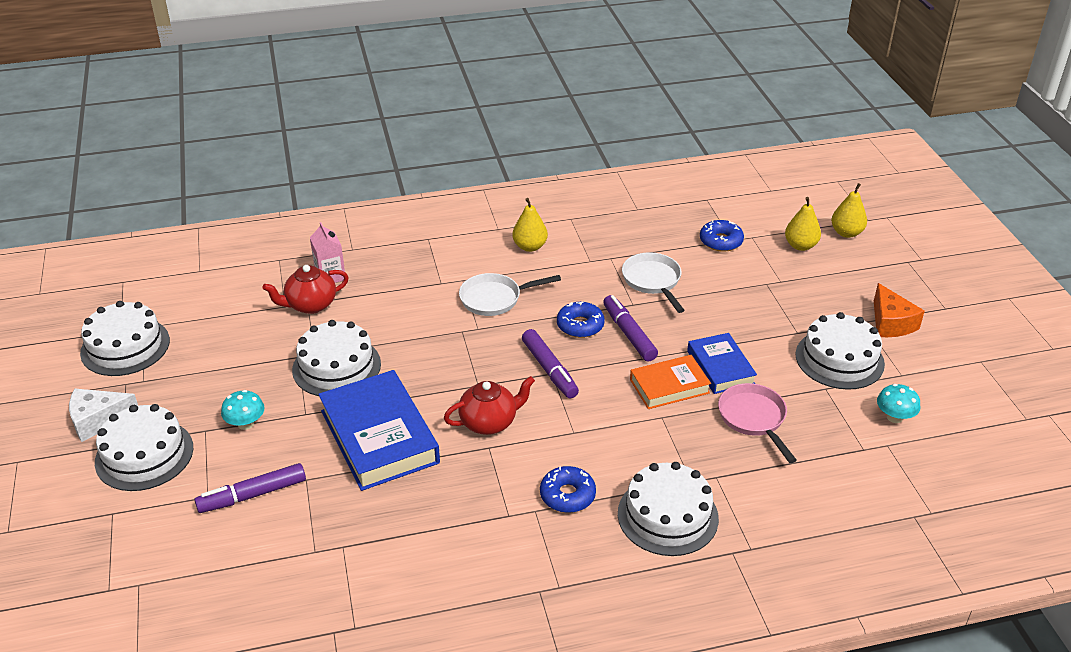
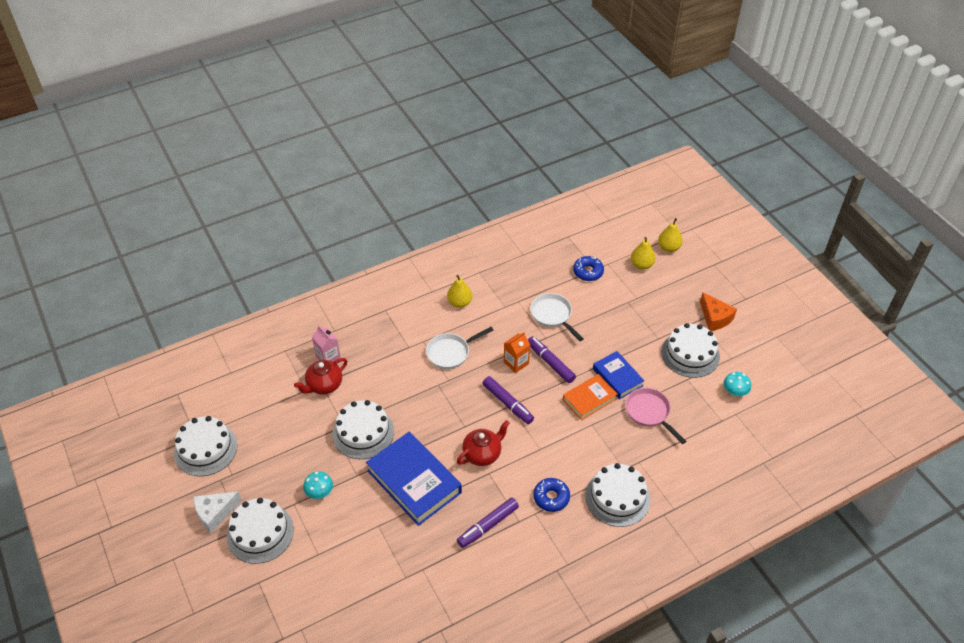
camera: 15 degrees left, 10 degrees up
(253, 495) = (348, 546): purple marker -> purple marker (488, 525)
(580, 325) = (516, 363): blue donut -> orange carton

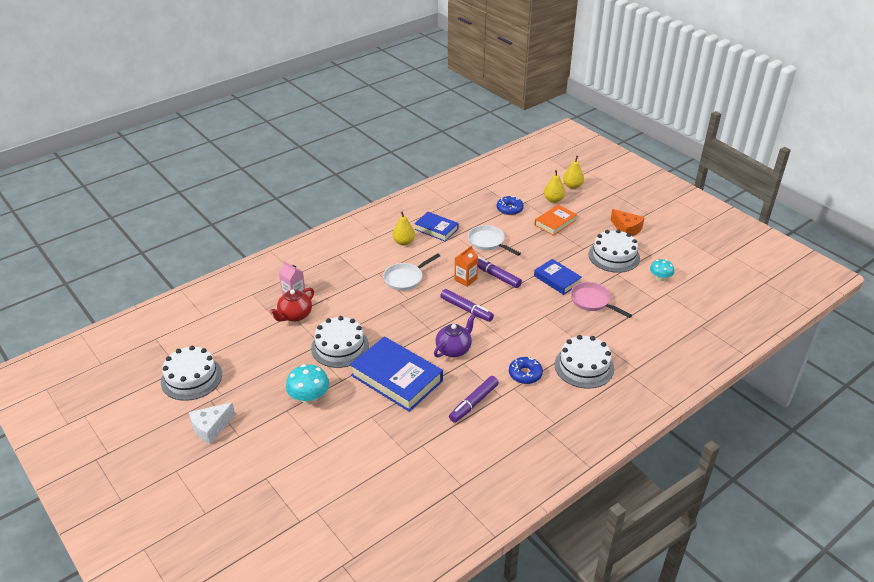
camera: 10 degrees left, 10 degrees down
(260, 533) = (258, 437): white cake -> none
(319, 492) = (309, 398): turquoise mushroom -> turquoise mushroom, size x1.53
(482, 454) = (454, 349): red teapot -> purple teapot
(499, 289) = (436, 229): none -> blue book
(589, 399) = (537, 298): orange book -> orange book (555, 223)

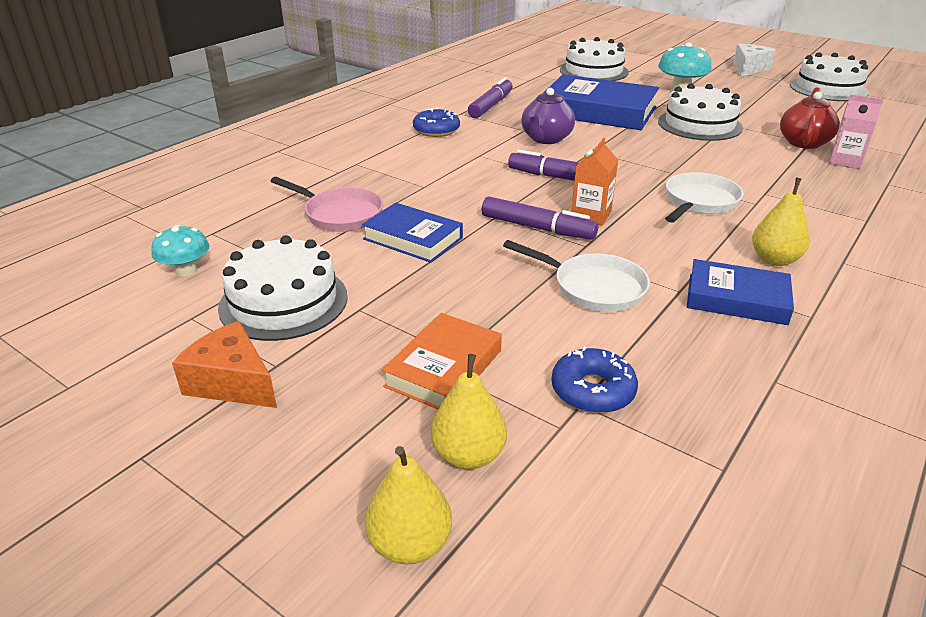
camera: 165 degrees right, 5 degrees down
(584, 366) = (354, 144): white cake -> white cake (593, 71)

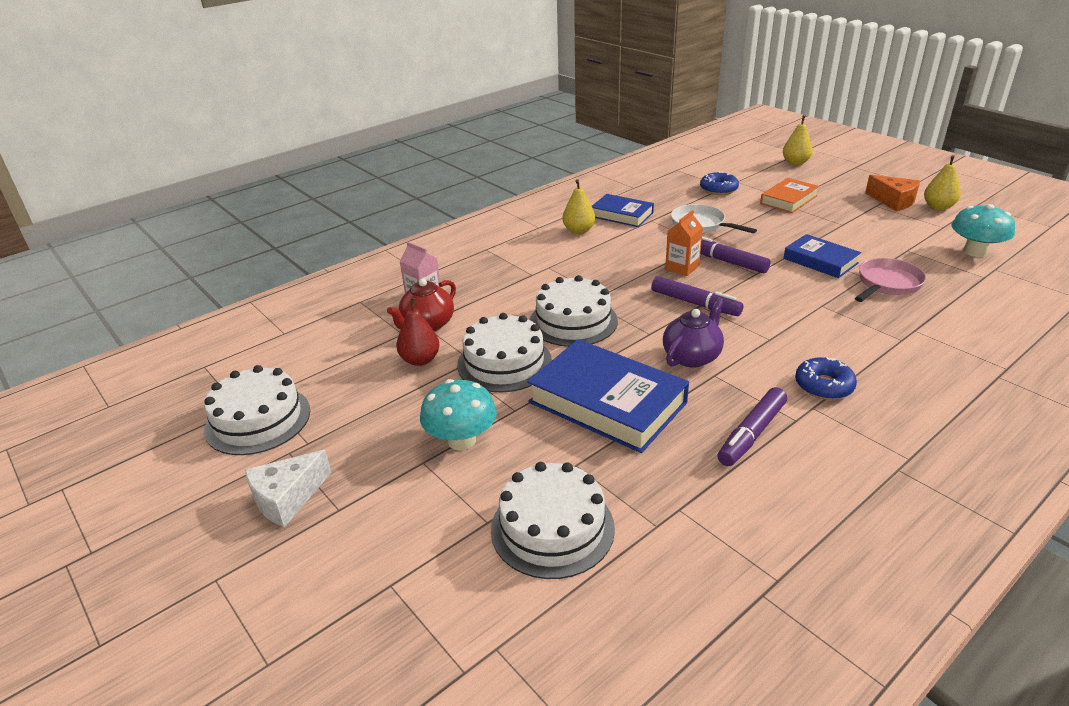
camera: 165 degrees left, 0 degrees up
(186, 271) = (975, 251): turquoise mushroom -> turquoise mushroom, size x1.53
(283, 301) = (891, 230): white cake -> white cake (573, 321)
(340, 214) = (887, 284): pink pan -> pink pan turned 90 degrees clockwise
(468, 455) = (775, 177): yellow pear -> yellow pear (938, 207)
(699, 202) = (591, 271): white pan -> none
(770, 121) = (420, 360): none -> red pear

